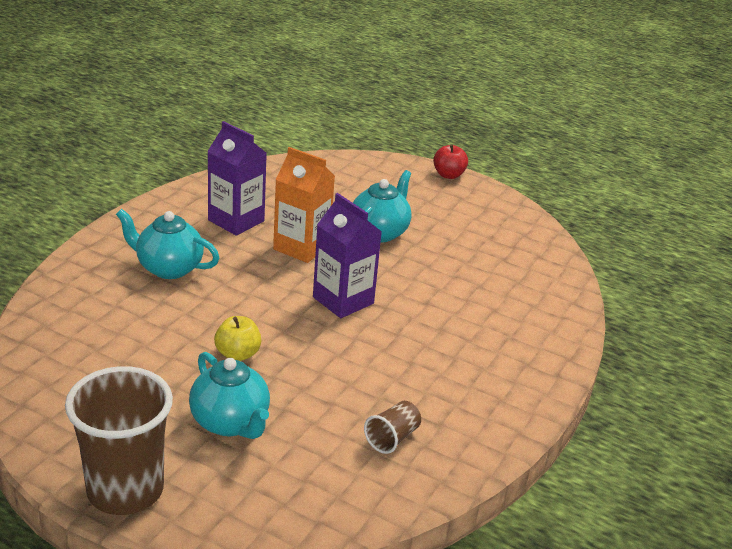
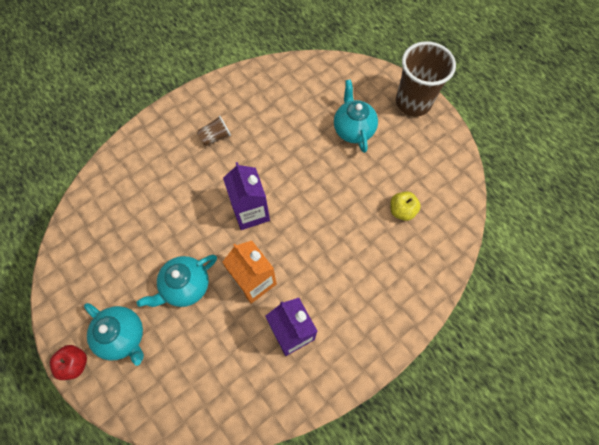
camera: 155 degrees left, 35 degrees up
(168, 268) = (359, 279): turquoise teapot -> turquoise teapot (123, 336)
(237, 354) = (335, 179): yellow apple -> yellow apple (402, 210)
(392, 438) = (274, 99): brown cup -> brown cup (215, 137)

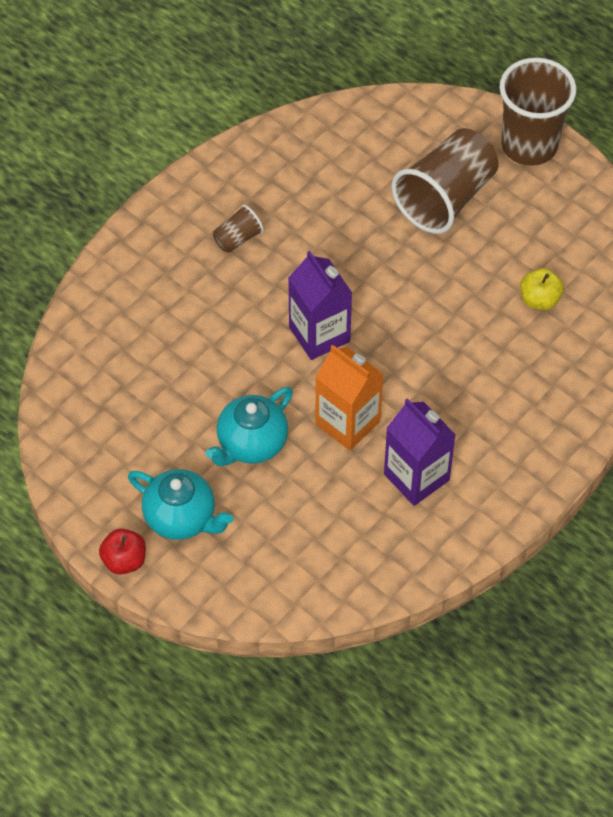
camera: 10 degrees left, 10 degrees down
(353, 129) = (446, 198): turquoise teapot -> brown cup

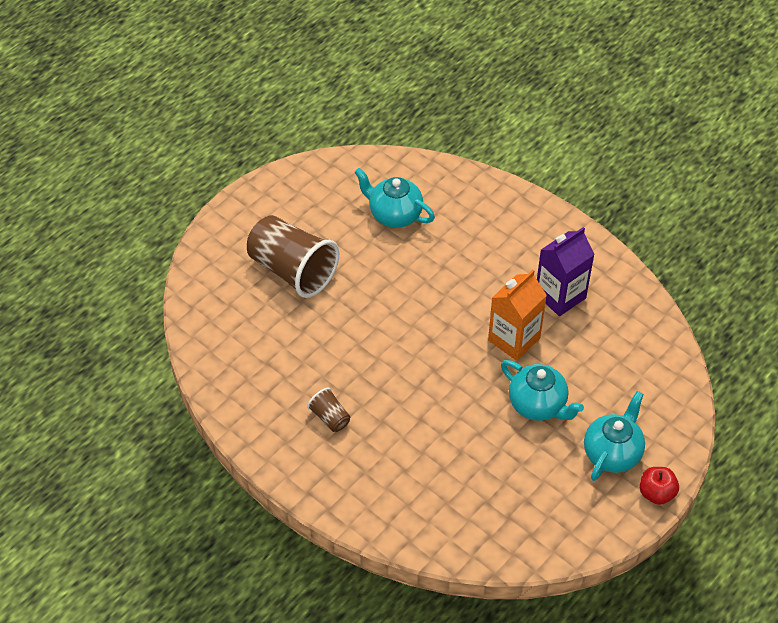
camera: 90 degrees left, 5 degrees down
(319, 334) = (429, 358): purple carton -> none
(529, 145) = (241, 214): brown cup -> none
(539, 300) = (394, 214): yellow apple -> turquoise teapot

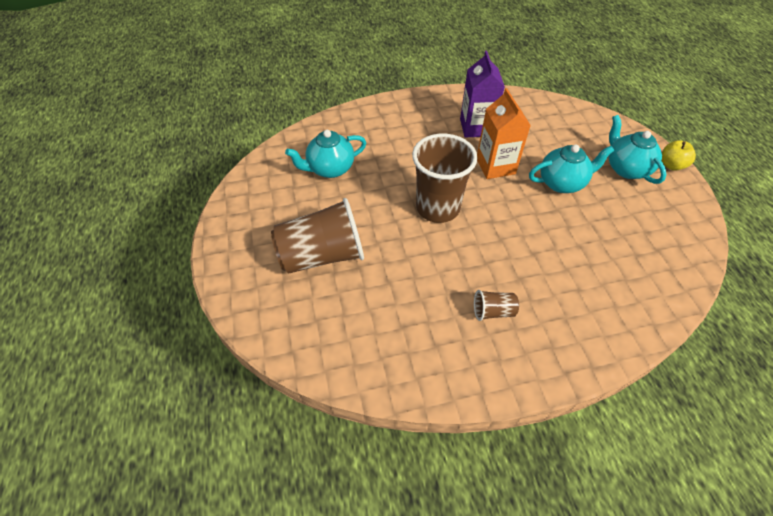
camera: 55 degrees left, 0 degrees up
(415, 321) = (437, 208): none -> brown cup
(656, 493) = (671, 165): red apple -> yellow apple

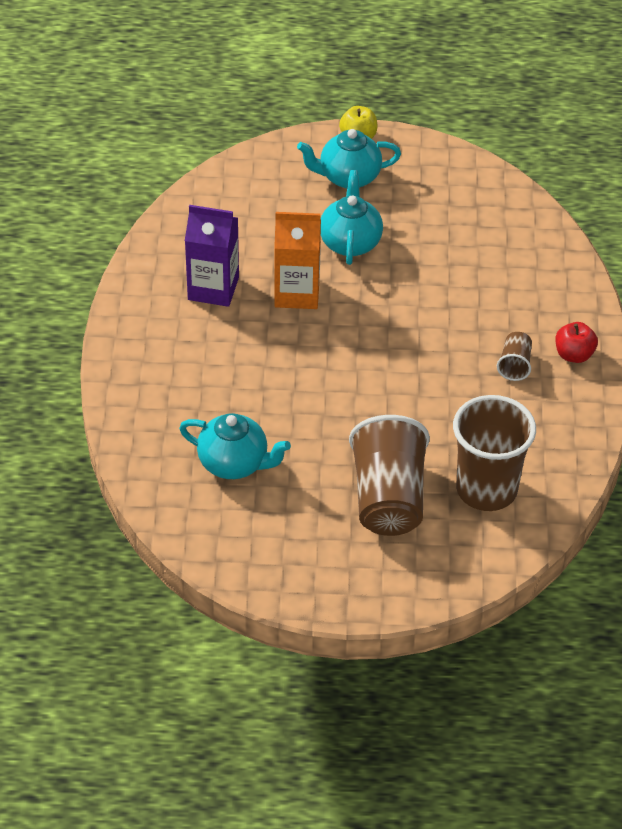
camera: 75 degrees left, 5 degrees down
(330, 169) = (234, 463): turquoise teapot -> turquoise teapot turned 60 degrees counterclockwise
(437, 208) = (349, 369): brown cup -> brown cup (486, 489)
(528, 356) = (574, 355): none -> red apple

